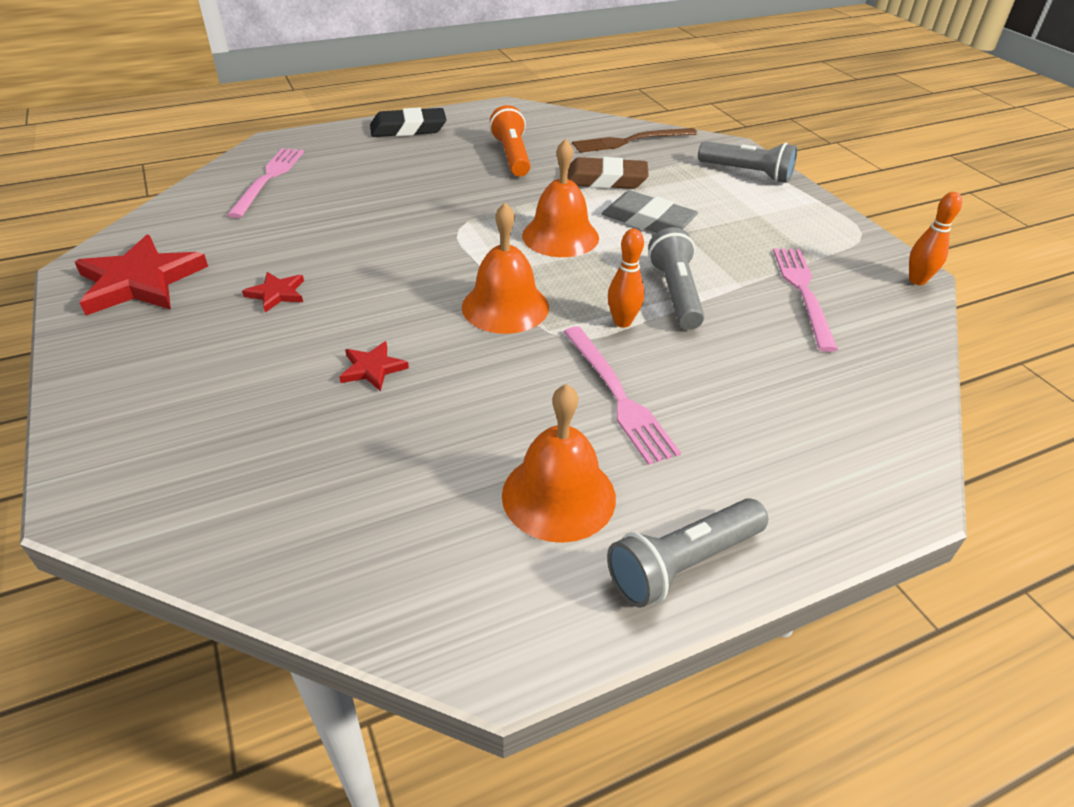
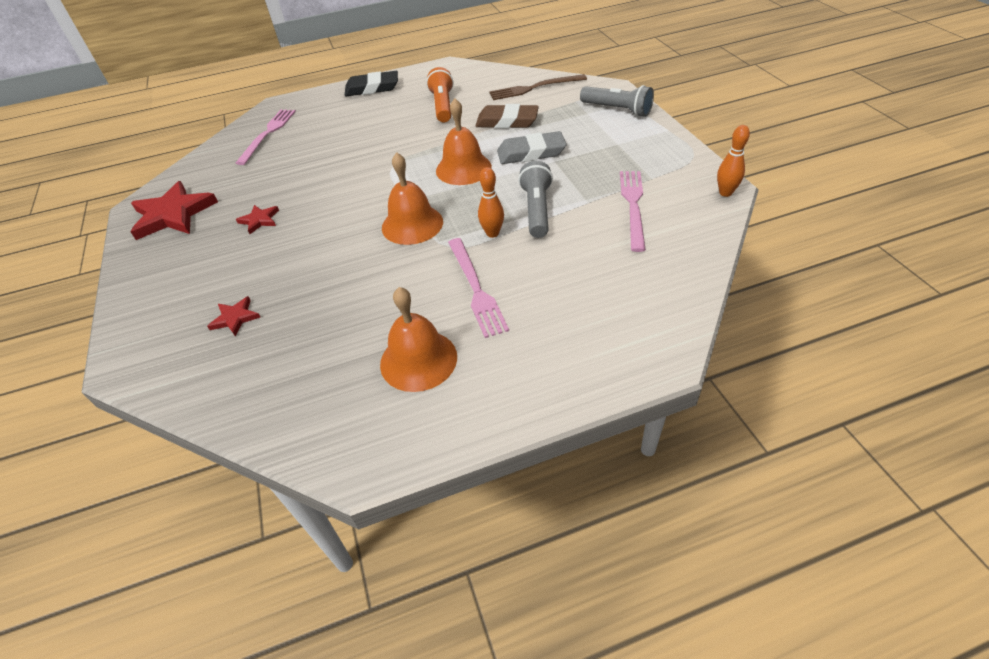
camera: 10 degrees right, 5 degrees up
(372, 368) = (313, 272): red star -> red star (235, 318)
(648, 220) = (531, 153): grey eraser -> grey eraser turned 45 degrees counterclockwise
(682, 563) = (491, 406): grey flashlight -> none

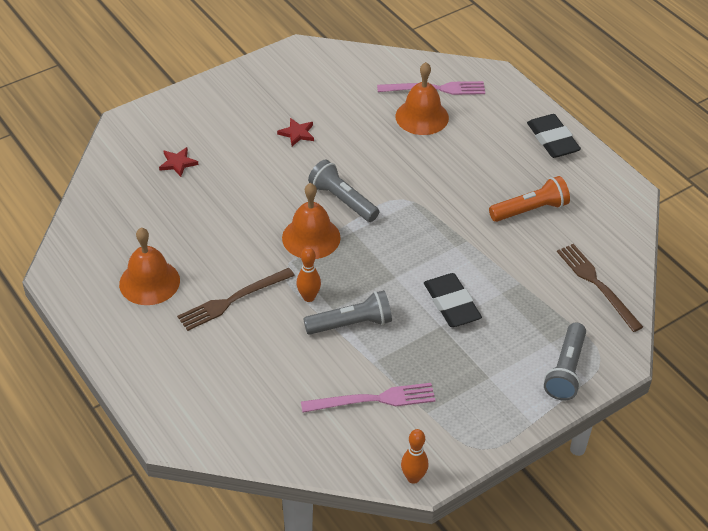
camera: 70 degrees right, 0 degrees up
(173, 214) = (294, 76): red star -> none
(373, 199) = (342, 200): none -> grey flashlight
(463, 168) = (409, 254): orange bell -> orange bell (422, 117)
(476, 288) = (233, 300): pink fork -> brown fork
(507, 121) = (511, 272): brown eraser -> none
(531, 153) = (451, 304): grey eraser -> black eraser

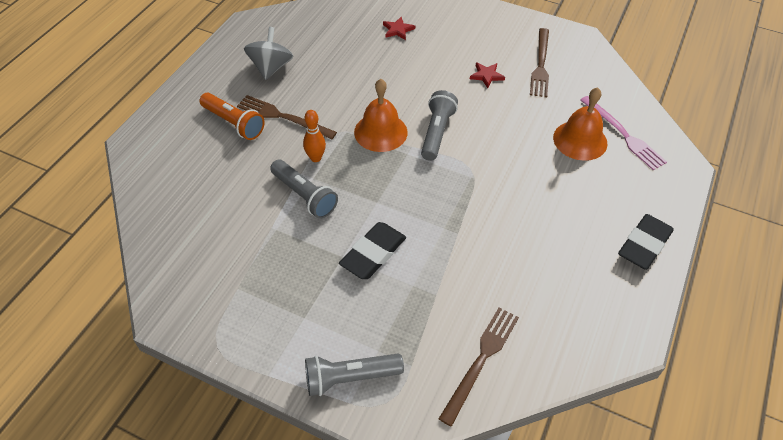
camera: 60 degrees right, 5 degrees up
(149, 282) = (271, 68): orange bell -> grey spinning top
(313, 93) = (540, 65): none -> brown fork
(373, 399) = (231, 245): pink fork -> none
(413, 478) = (160, 308): orange bowling pin -> none
(530, 210) = (535, 265): orange flashlight -> orange flashlight (233, 123)

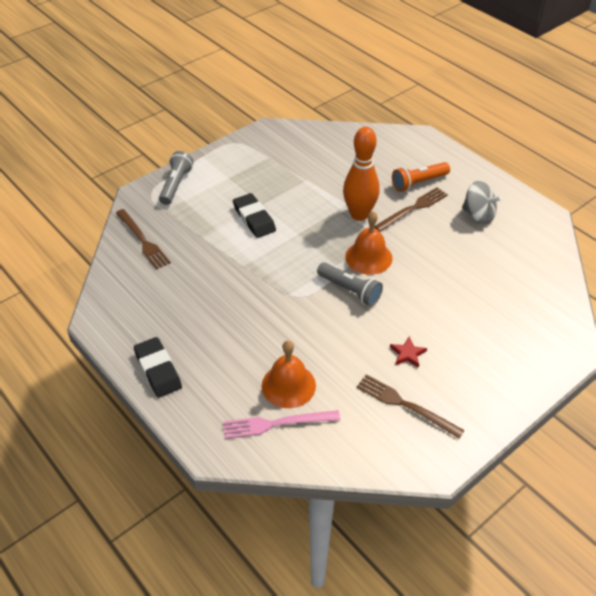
camera: 115 degrees right, 5 degrees down
(304, 196) = (325, 200): grey flashlight -> none
(315, 158) = (359, 215): orange bowling pin -> orange bowling pin, size x1.99
(398, 30) = (504, 312): red star -> none

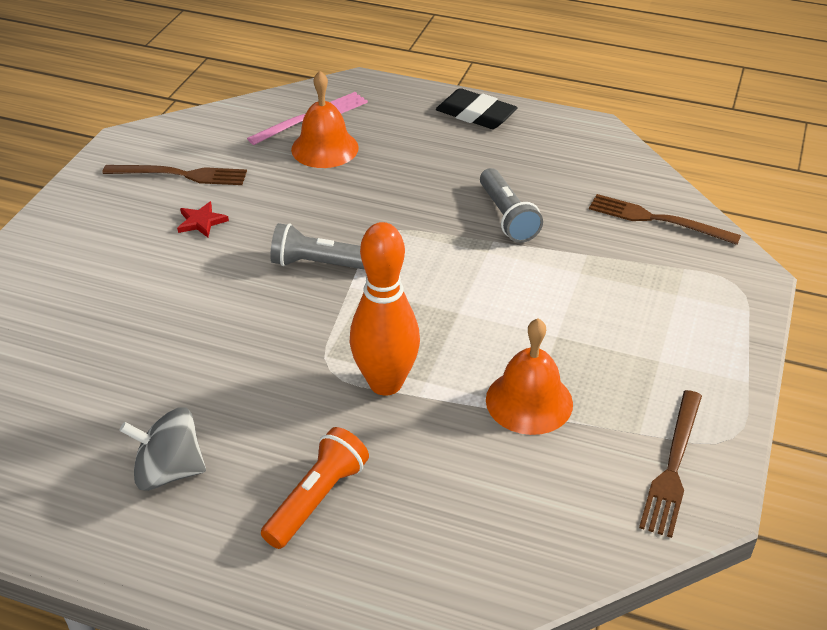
camera: 150 degrees right, 5 degrees down
(176, 185) = (720, 313): grey flashlight -> grey flashlight (507, 217)
(254, 218) = (544, 309): black eraser -> none
(368, 257) = (324, 319): orange bell -> orange bell (529, 401)
(413, 208) = (298, 435): brown fork -> brown fork (673, 466)

